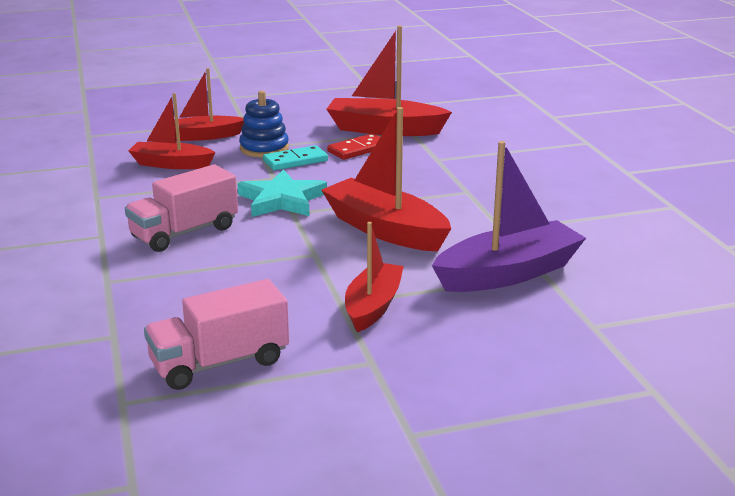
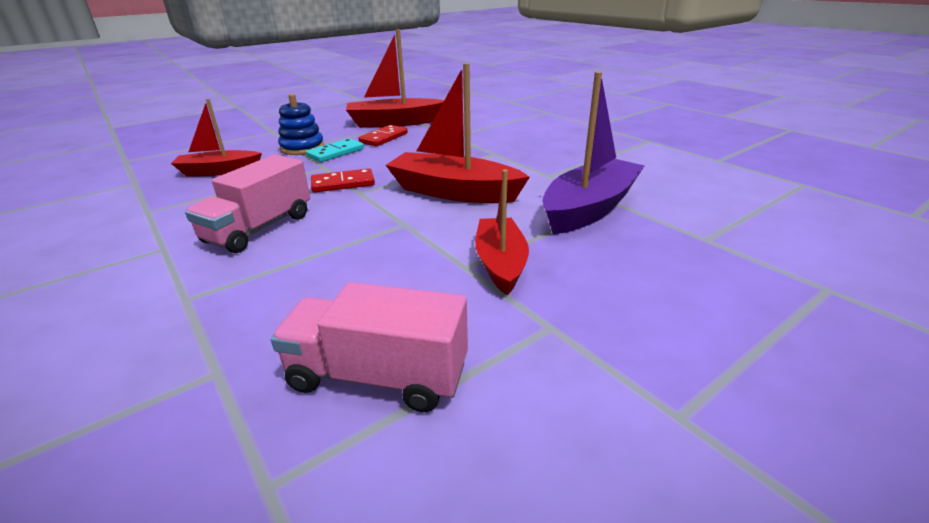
camera: 20 degrees left, 5 degrees up
(203, 136) = (241, 146): red boat -> none
(219, 363) = (378, 376): pink truck -> pink truck turned 60 degrees clockwise
(282, 200) = (343, 184): turquoise star -> red domino

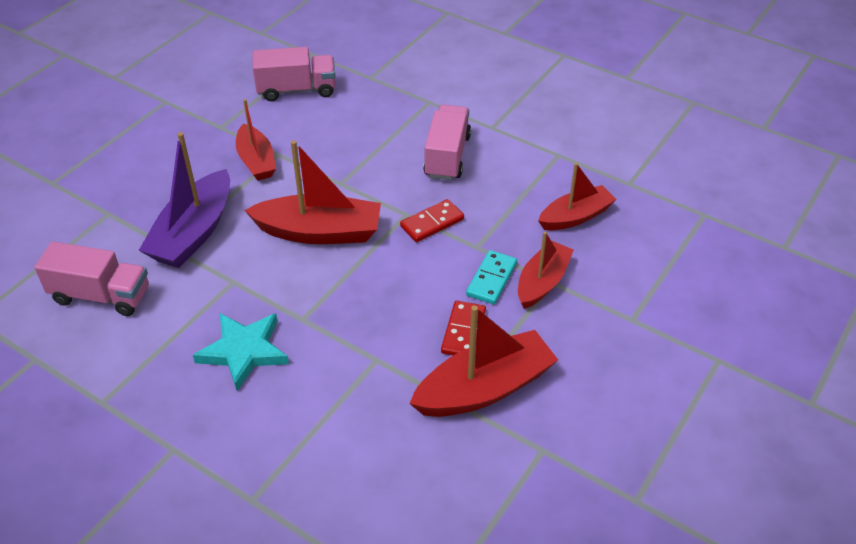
camera: 160 degrees right, 15 degrees up
(302, 148) = (542, 282): blue stacking toy -> red boat
(544, 146) = (244, 351): none -> turquoise star
(677, 182) = (101, 295): none -> pink truck

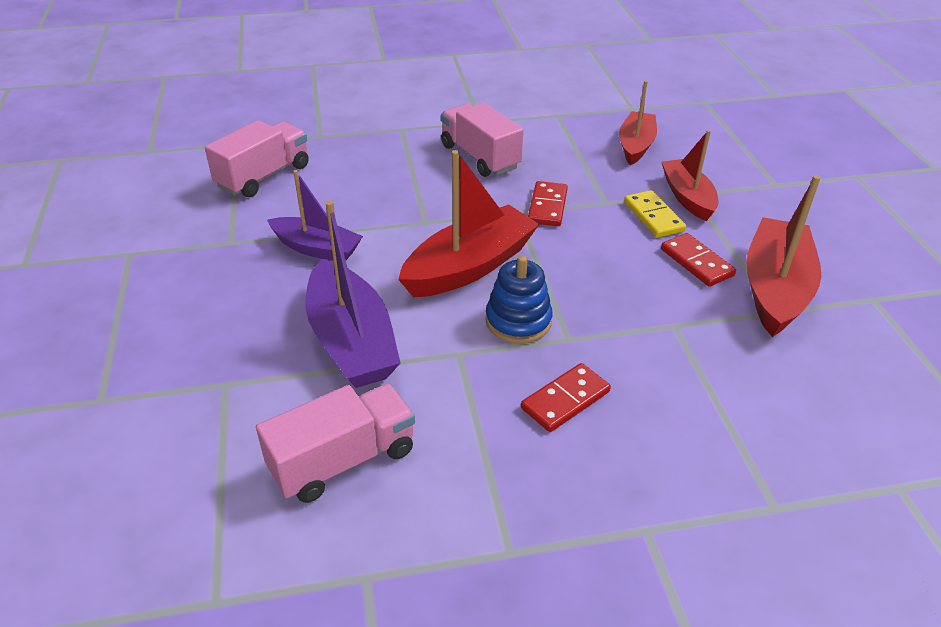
camera: 45 degrees left, 5 degrees down
(244, 351) = (565, 400): turquoise star -> red domino
(256, 161) = (317, 248): red boat -> purple boat
(292, 287) = (518, 321): none -> blue stacking toy
(491, 279) = (653, 216): turquoise domino -> yellow domino

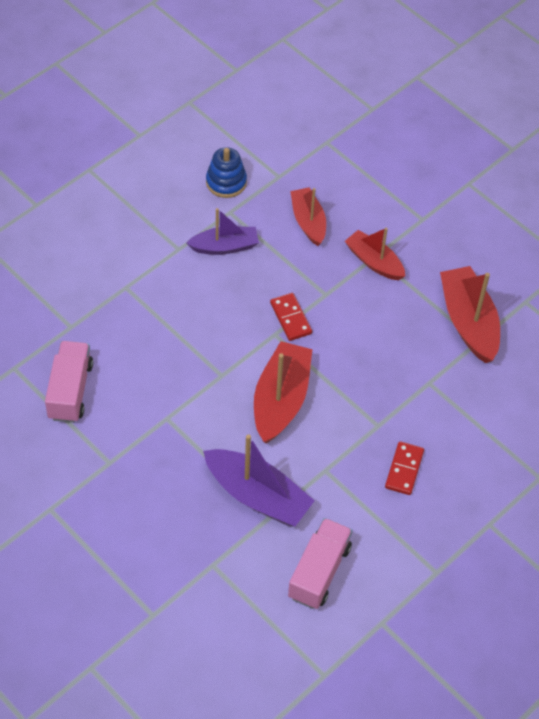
camera: 35 degrees left, 15 degrees up
(317, 248) = (171, 437): purple boat -> purple boat (225, 246)
(480, 157) = (208, 290): pink truck -> none
(518, 321) = (341, 428): blue stacking toy -> blue stacking toy (226, 182)
(653, 216) = (363, 293): yellow domino -> none
(697, 262) = (413, 322): red domino -> none

